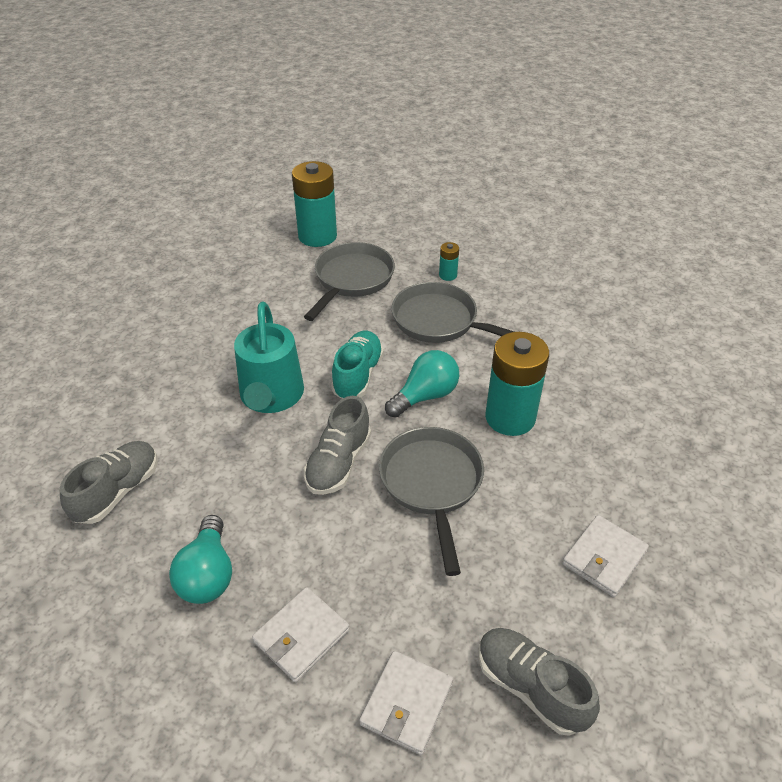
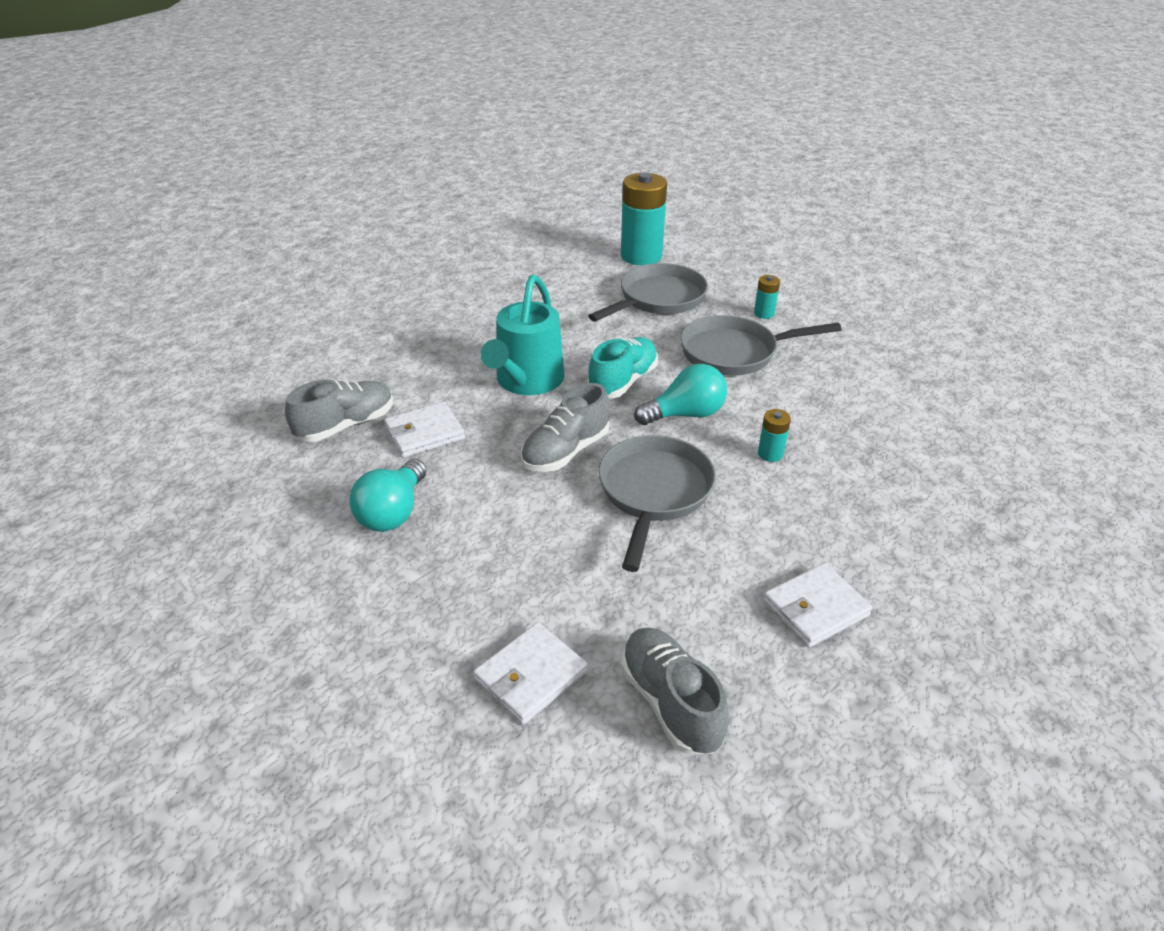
camera: 20 degrees right, 5 degrees down
(301, 636) = (455, 587): white wallet -> white wallet (424, 433)
(440, 321) = (735, 353): grey pan -> grey pan turned 60 degrees counterclockwise
(510, 417) = (770, 454): turquoise battery -> turquoise battery, size x0.44

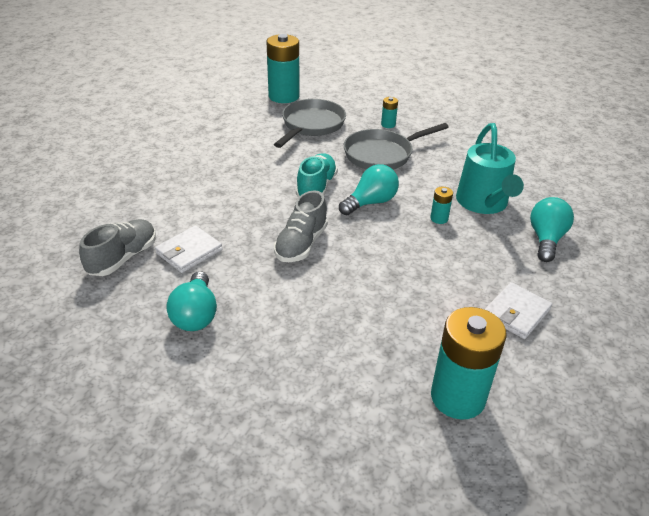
camera: 20 degrees left, 0 degrees up
(527, 381) = (247, 199): turquoise watering can -> turquoise watering can (483, 203)
(530, 675) = (357, 405): white wallet -> none
(653, 493) = (376, 260): grey pan -> none
(670, 702) = (458, 397): grey shoe -> turquoise battery
(916, 514) = (546, 239): none -> turquoise light bulb

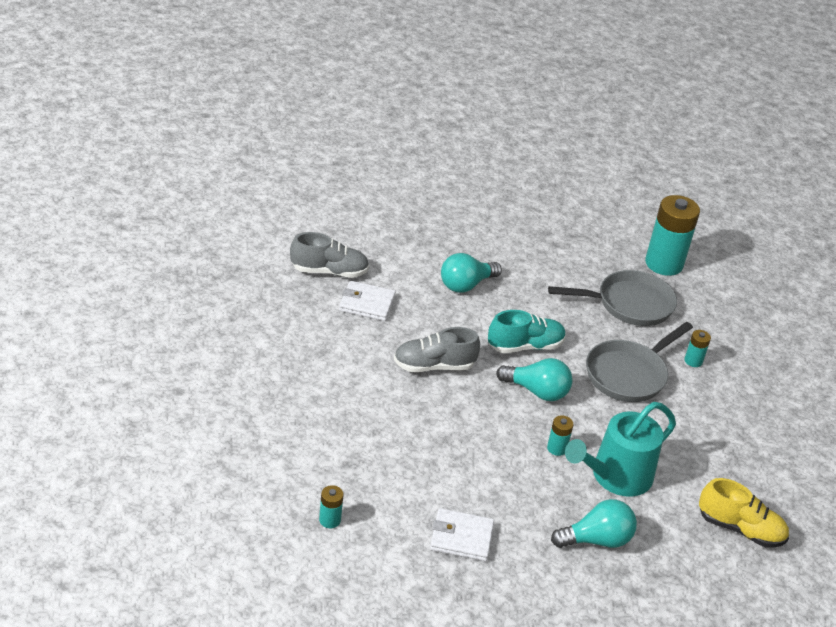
camera: 55 degrees right, 0 degrees up
(196, 315) = (302, 338): turquoise light bulb -> turquoise light bulb (466, 285)
(382, 154) = (629, 374): grey pan -> grey pan turned 75 degrees counterclockwise
(458, 397) = (330, 520): turquoise battery -> turquoise battery, size x0.44
(558, 172) = (740, 529): none -> yellow shoe

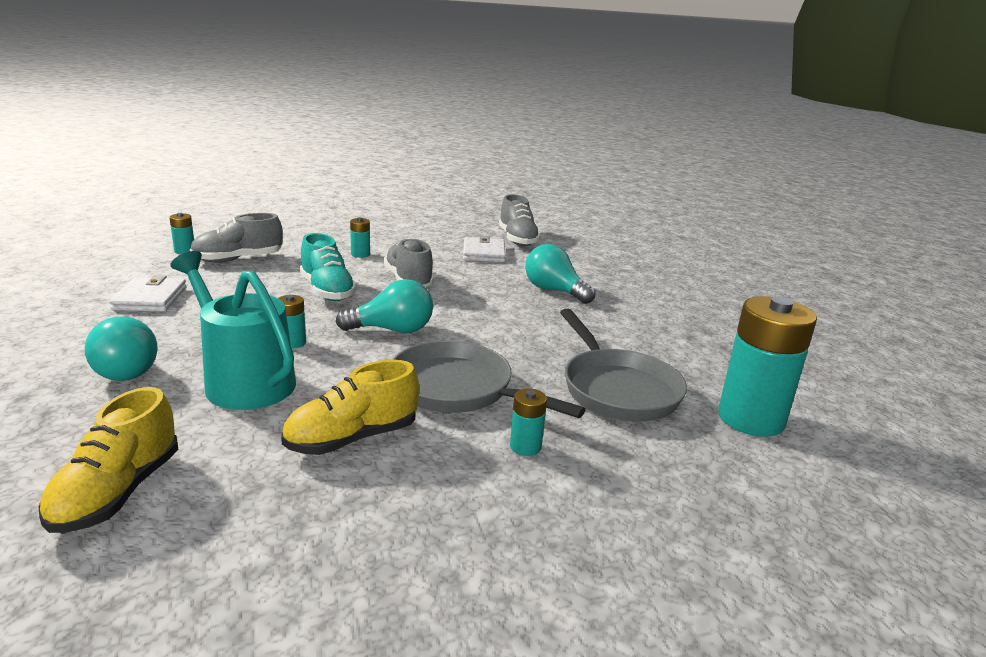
camera: 80 degrees right, 15 degrees down
(359, 388) = (360, 254): none -> turquoise battery
(362, 478) = (238, 259): none -> grey shoe
(525, 346) = (471, 322): turquoise shoe -> turquoise shoe (327, 291)
(537, 391) = (392, 330): turquoise light bulb -> turquoise light bulb turned 105 degrees counterclockwise
(686, 430) = (352, 438): none -> yellow shoe

